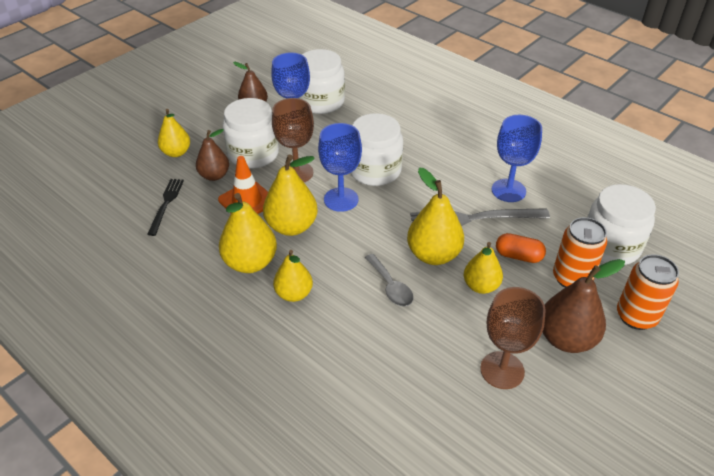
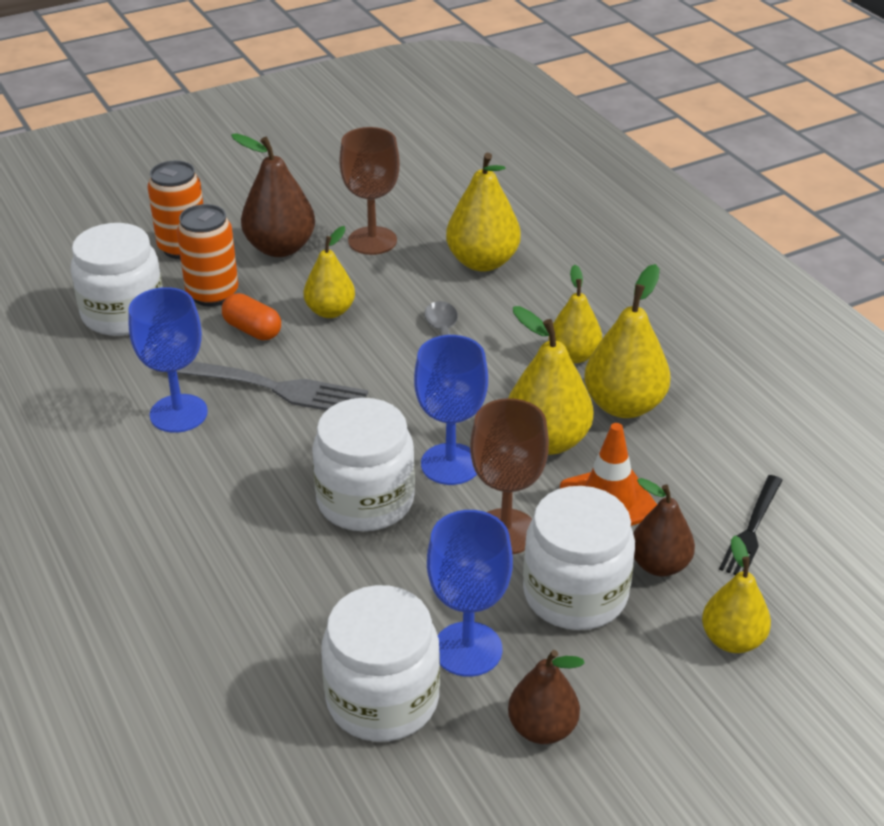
camera: 160 degrees left, 5 degrees down
(433, 255) = (363, 357): yellow pear -> yellow pear (482, 262)

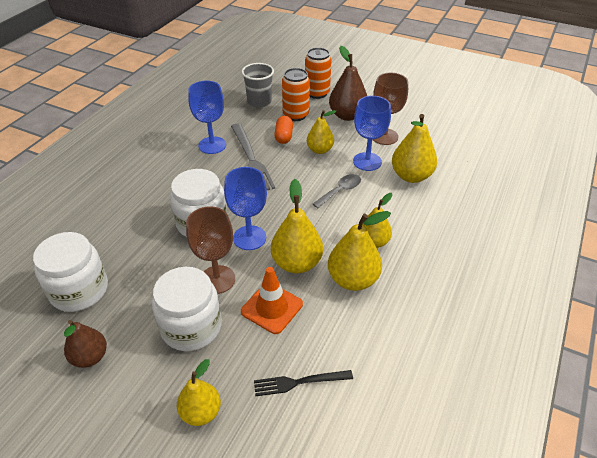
camera: 55 degrees right, 5 degrees up
(123, 314) = (259, 101): white jar -> grey cup
(468, 649) = (127, 304): blue goblet -> blue goblet (367, 161)
(659, 565) = (238, 352): brown pear -> none

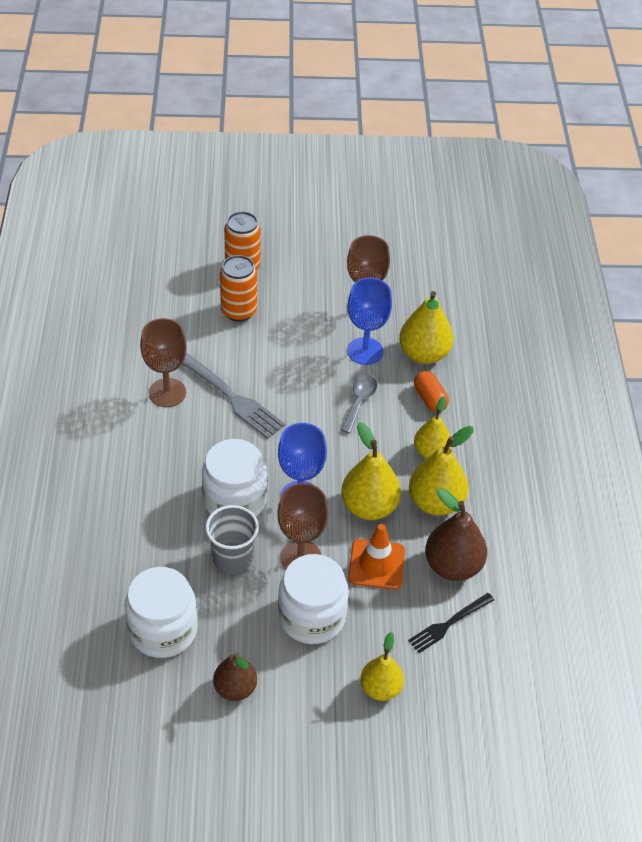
camera: 30 degrees left, 5 degrees up
(212, 145) = (167, 393): blue goblet -> brown goblet
(259, 101) = (178, 305): grey cup -> grey cup (233, 558)
(283, 136) = (246, 349): orange capsule -> orange capsule (429, 399)
(320, 150) = (301, 354): yellow pear -> none
(347, 115) = (302, 291): brown pear -> brown pear (452, 566)

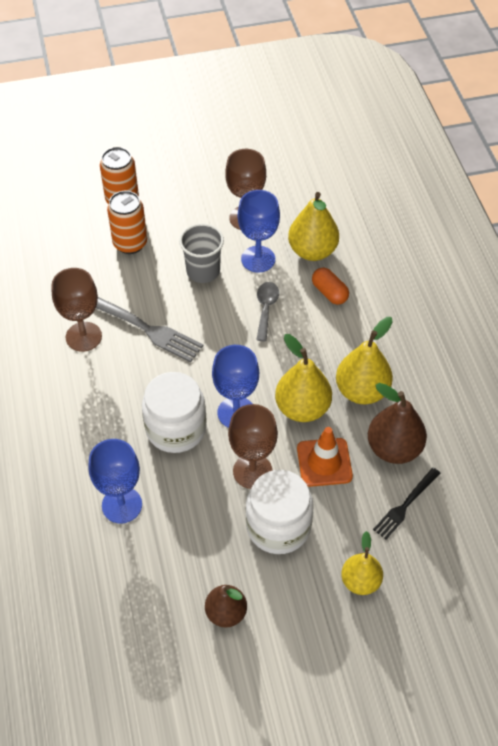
camera: 10 degrees left, 5 degrees up
(160, 562) = (122, 505): none -> blue goblet
(163, 629) = (142, 571): white jar -> none
(233, 558) = (189, 486): grey cup -> grey cup (203, 271)
(431, 452) = (344, 343): yellow pear -> none

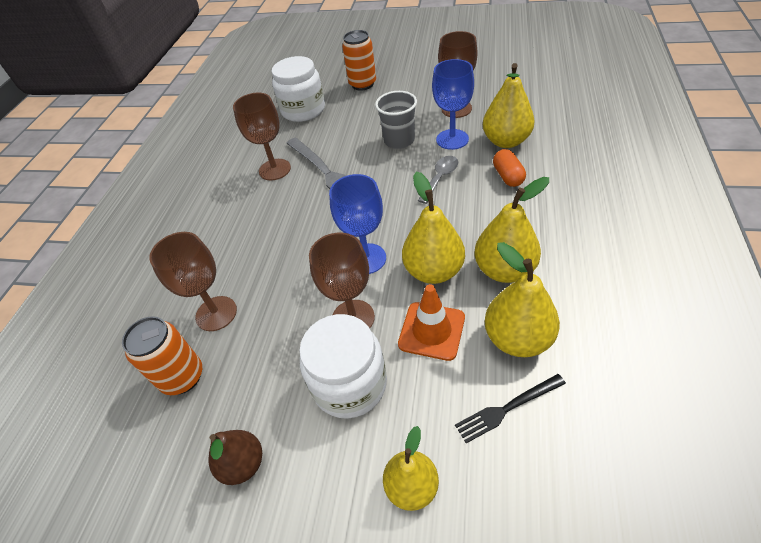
camera: 30 degrees right, 5 degrees down
(122, 505) = (216, 313): blue goblet -> brown goblet
(130, 243) = (351, 112): orange can -> orange can (182, 377)
(176, 428) = (304, 258): white jar -> white jar (303, 110)
(394, 448) = (517, 338): brown pear -> yellow pear

